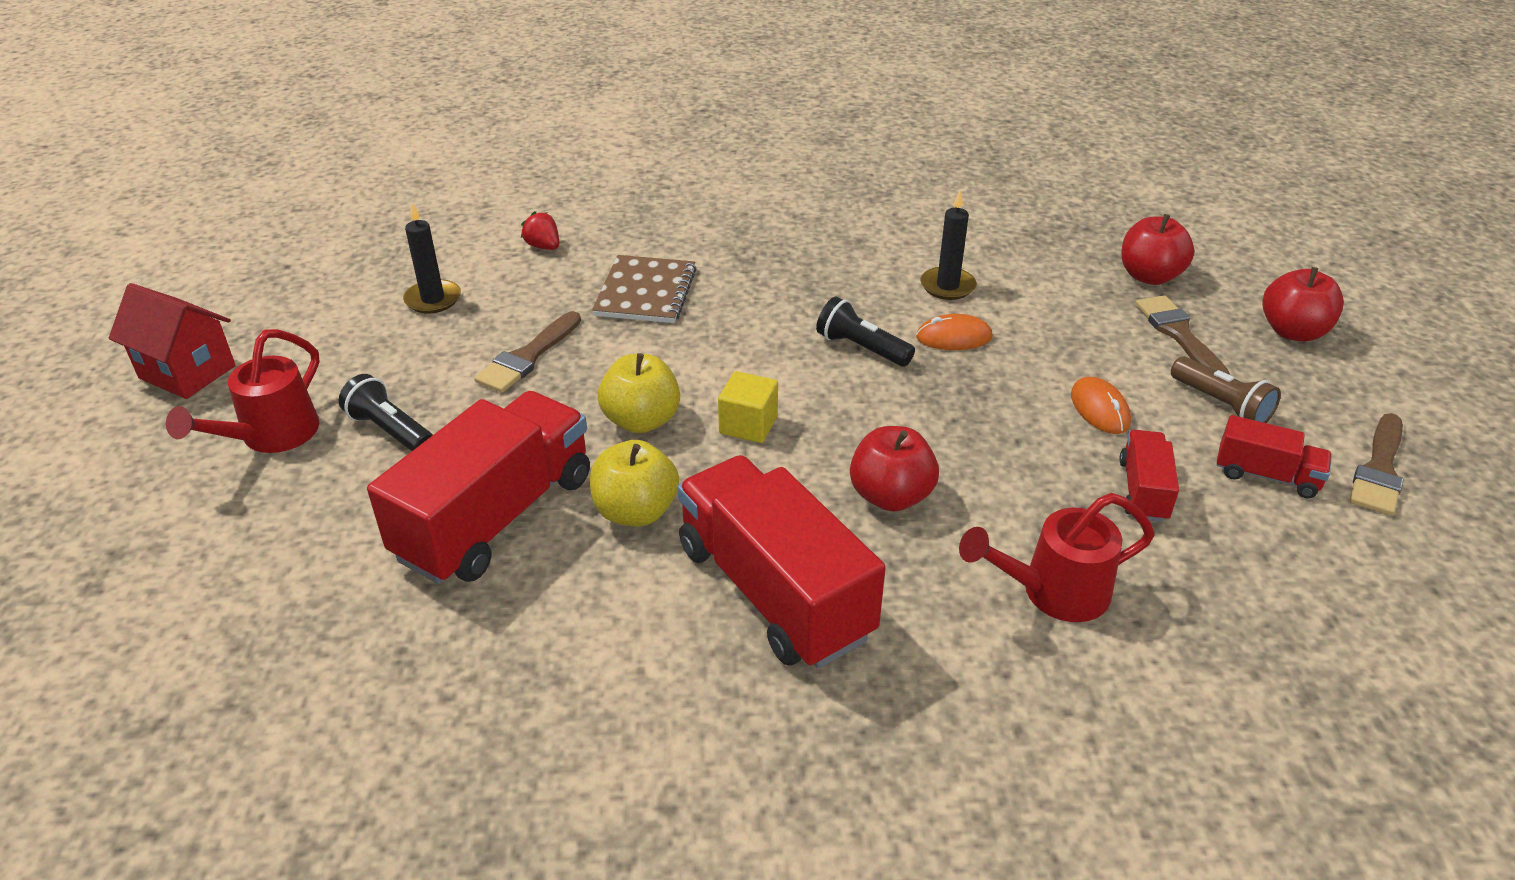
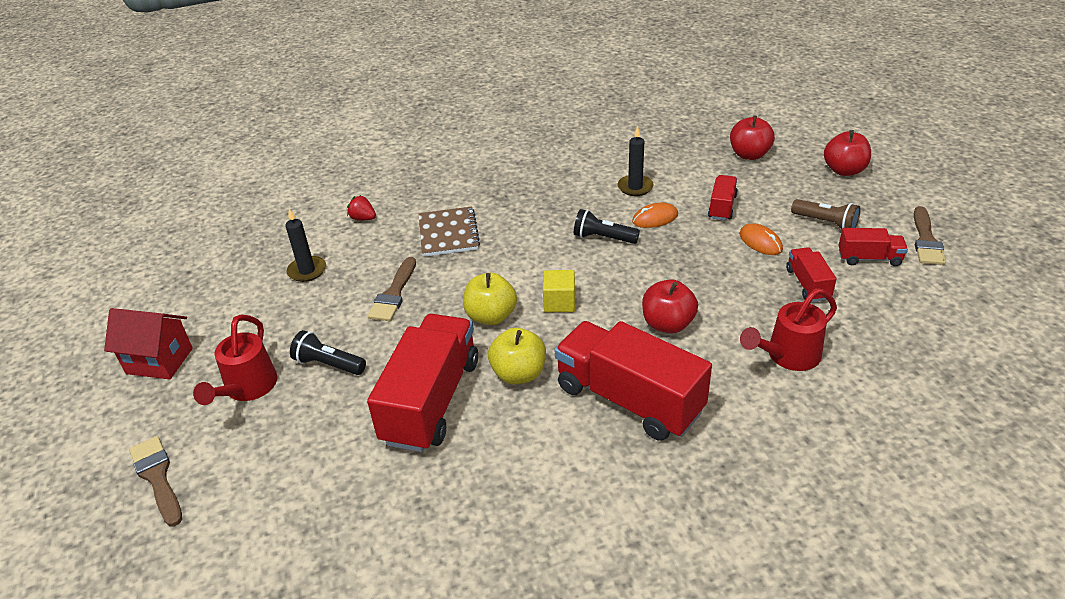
camera: 15 degrees left, 0 degrees up
(1066, 343) = (722, 207): none -> red truck
(1179, 334) = (782, 186): brown brush -> brown brush (157, 477)

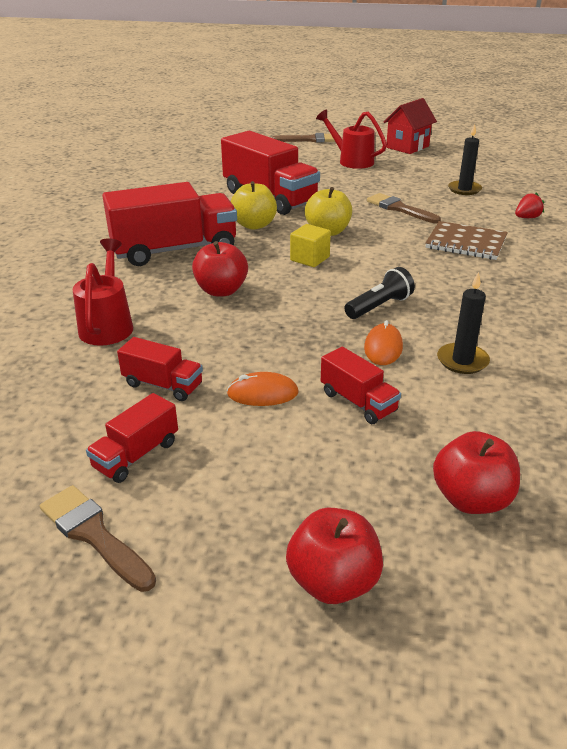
camera: 120 degrees right, 5 degrees down
(328, 364) = (345, 180): black flashlight -> none
(826, 223) = (235, 465): brown flashlight -> none

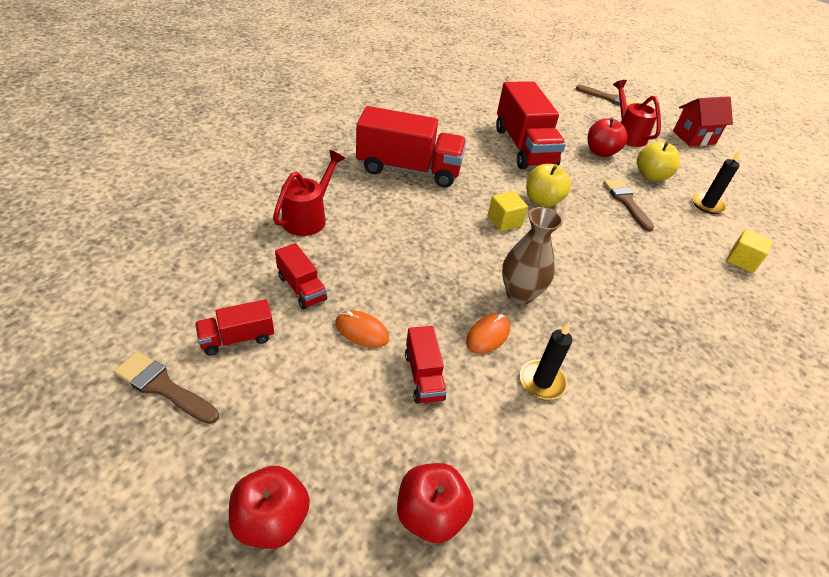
camera: 25 degrees right, 10 degrees up
(94, 534) = (163, 387): brown brush -> brown brush turned 45 degrees counterclockwise
(221, 291) = (411, 222): red apple -> red apple (601, 152)
(254, 225) = (488, 170): yellow apple -> yellow apple (651, 176)
(379, 306) = (520, 294): black flashlight -> brown vase
(466, 243) = (655, 263): brown notebook -> none
(527, 218) = (742, 261): red strawberry -> yellow cube

